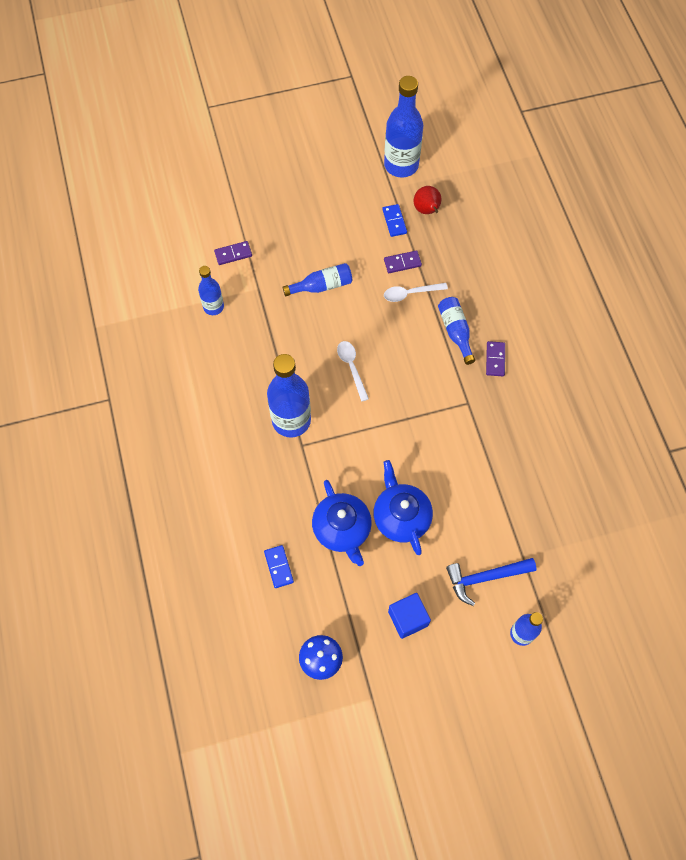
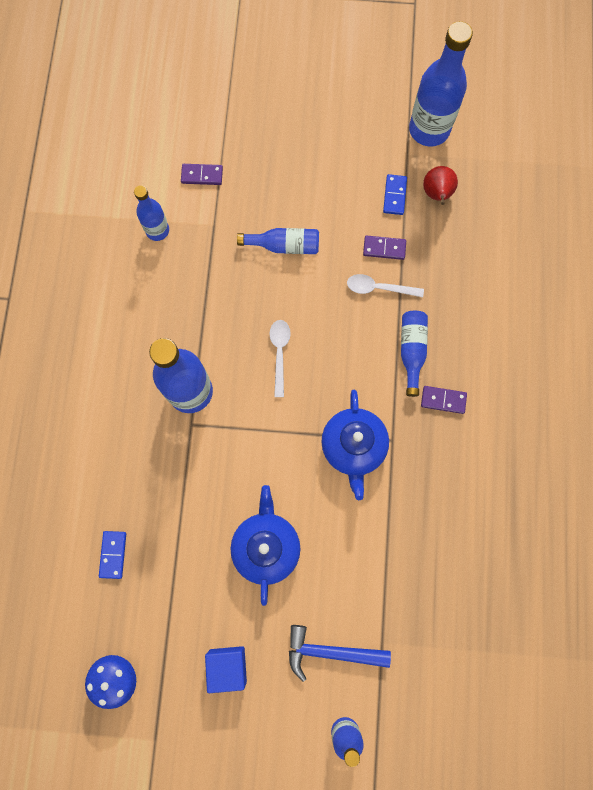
camera: 20 degrees right, 10 degrees up
(342, 529) = (197, 537): blue teapot -> blue teapot (353, 447)
(495, 359) = (443, 400): purple domino -> purple domino turned 75 degrees clockwise

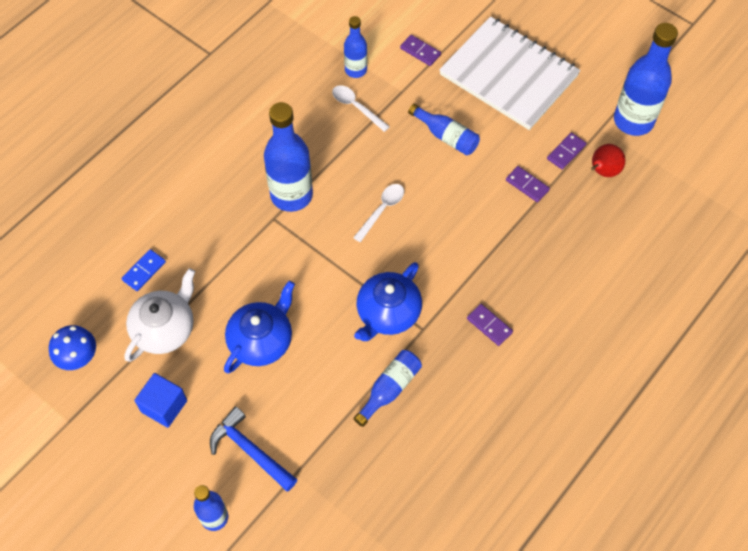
camera: 35 degrees right, 15 degrees down
(174, 595) = (165, 328): none -> white teapot
(295, 151) = (508, 75): none -> white notebook
(379, 288) = (500, 211): white spoon -> white spoon (356, 107)
(394, 195) = (566, 152): blue domino -> purple domino
(411, 351) = (491, 273): blue bottle -> blue bottle (390, 389)

